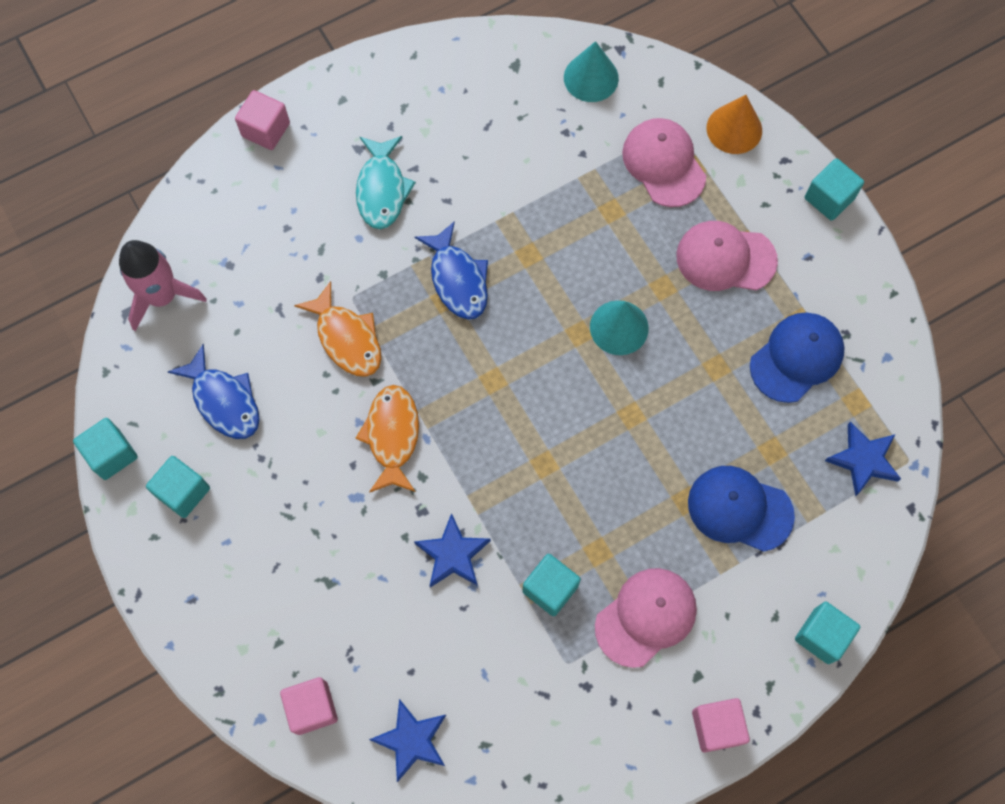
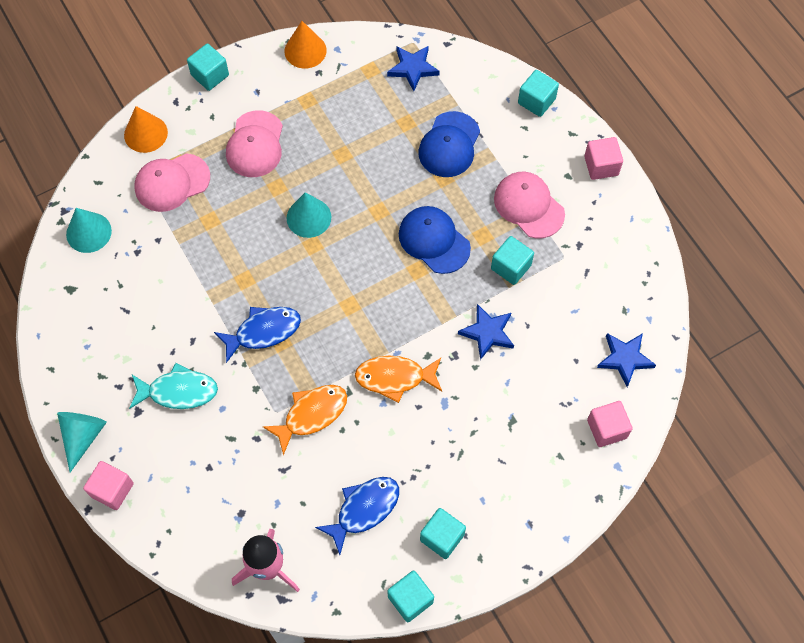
camera: 90 degrees left, 5 degrees down
(331, 95) = (83, 436): none -> turquoise cone
(796, 358) = (336, 103): blue cap -> blue cap (434, 241)
(880, 315) = (305, 50): none -> orange cone

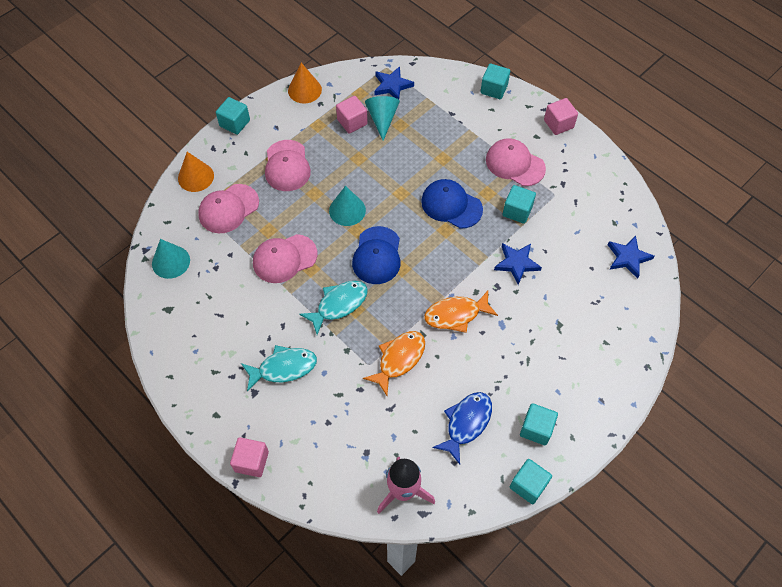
camera: 15 degrees left, 5 degrees down
(83, 436) = (213, 423): turquoise cone -> turquoise cone (382, 119)
(218, 260) = (284, 258): none -> pink cap
(263, 332) = (339, 305): blue fish -> turquoise fish
(449, 145) = (439, 133): blue cap -> blue cap (377, 255)
(607, 429) = (634, 313): pink cube -> pink cube (352, 122)

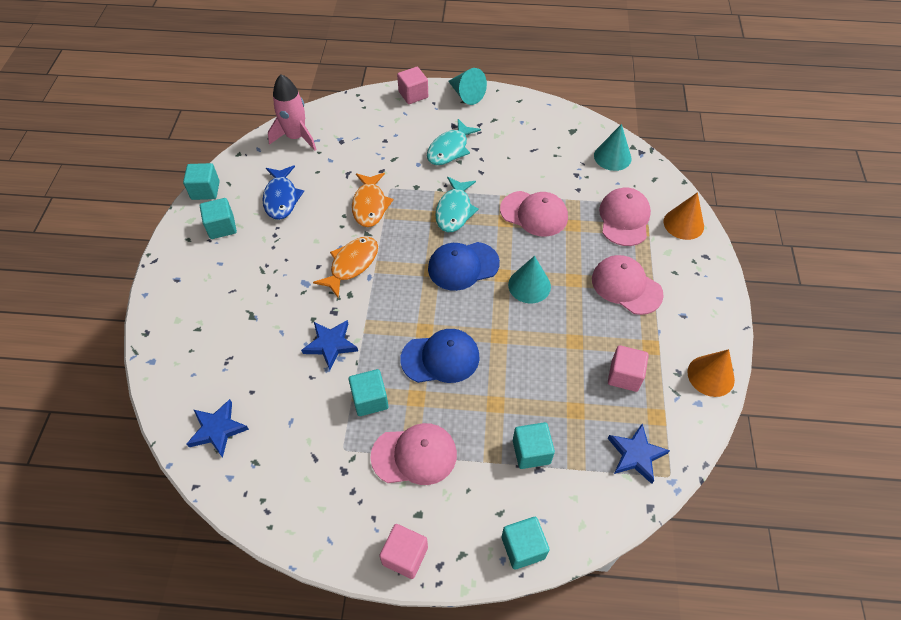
camera: 140 degrees right, 5 degrees down
(235, 123) = (721, 291): turquoise cube -> turquoise cube (531, 452)
(284, 258) = (534, 214): pink cap -> pink cap turned 90 degrees clockwise
(377, 255) = (463, 266): blue cap -> blue cap turned 75 degrees counterclockwise
(382, 119) = (600, 403): turquoise cone -> turquoise cone (466, 95)

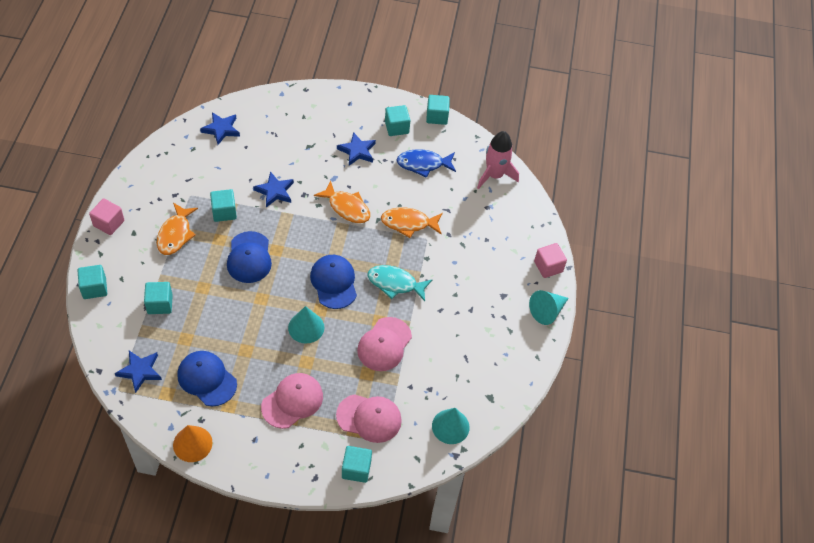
camera: 90 degrees right, 0 degrees up
(260, 263) = (357, 151): none -> blue star
(414, 455) = (175, 234): pink cap -> orange fish
(450, 149) = (471, 288): turquoise fish -> none
(624, 375) = (207, 379): pink cube -> blue cap
(683, 224) = (356, 469): orange cone -> turquoise cube

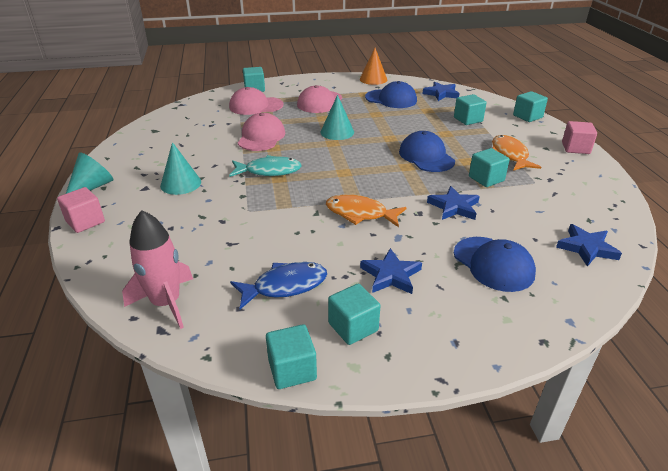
camera: 165 degrees right, 20 degrees down
(334, 282) = (332, 159): blue cap -> blue cap (493, 264)
(408, 223) = (277, 218): orange fish -> none
(450, 426) = (187, 113): turquoise cone -> turquoise cone (180, 183)

